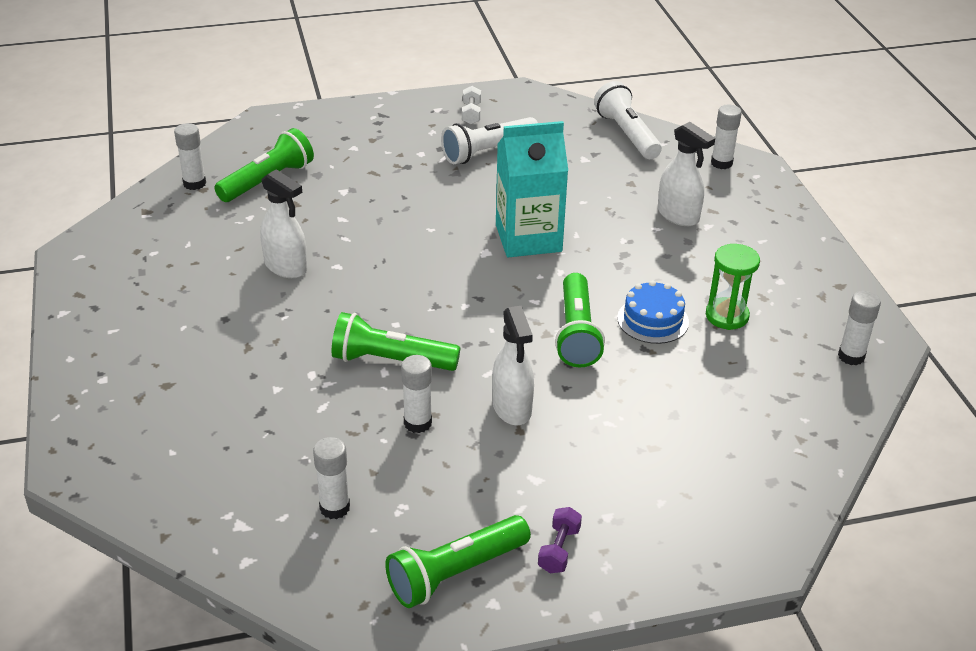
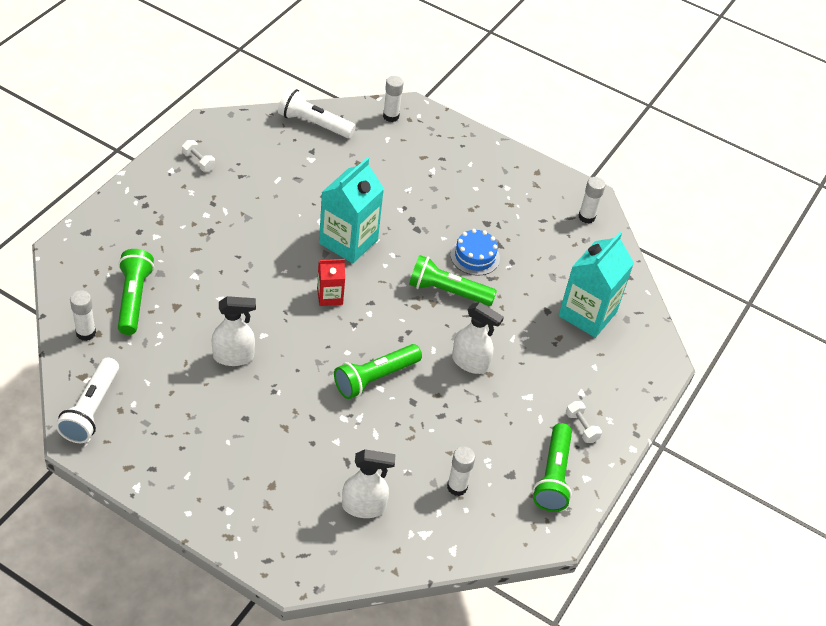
camera: 50 degrees left, 10 degrees up
(417, 423) = (436, 407): white glue stick -> none
(445, 271) = (329, 296): none -> red carton
(488, 151) = (247, 188): white flashlight -> white flashlight (91, 409)
(559, 550) = (581, 427): purple dumbbell -> white dumbbell
(576, 333) = (447, 291): green flashlight -> green flashlight turned 150 degrees clockwise
(678, 216) = (410, 172): white spray bottle -> white spray bottle (364, 507)
(723, 446) = (587, 314): none -> turquoise carton
(727, 316) = (506, 229): green hourglass -> none

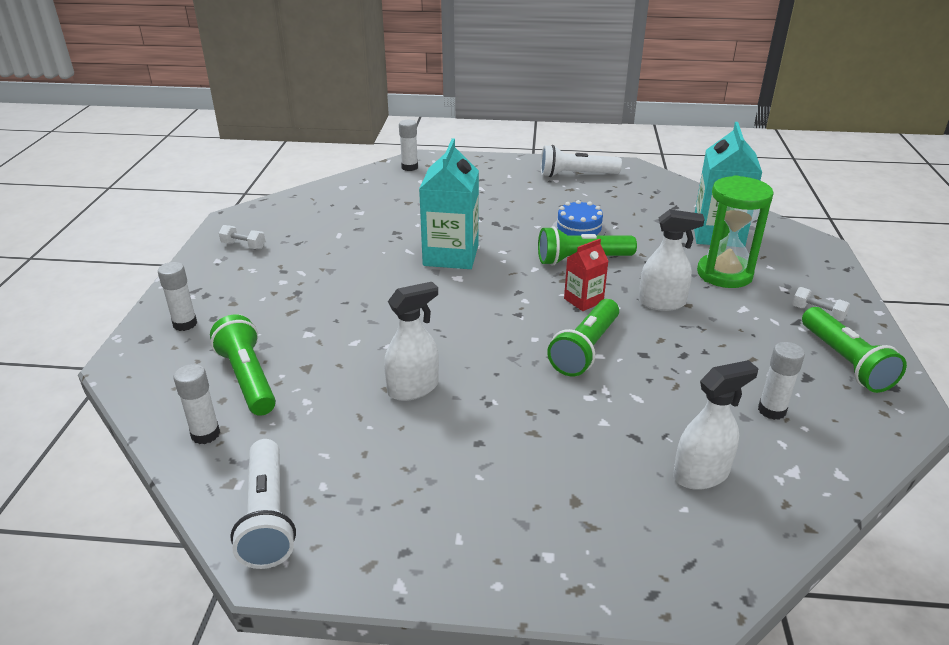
camera: 20 degrees left, 15 degrees down
(314, 124) = (342, 190): white flashlight -> white flashlight (576, 175)
(329, 296) = (472, 301): red carton -> red carton (583, 300)
(548, 357) = (724, 274): none -> green hourglass
(586, 217) = (640, 178): white glue stick -> white glue stick (185, 324)

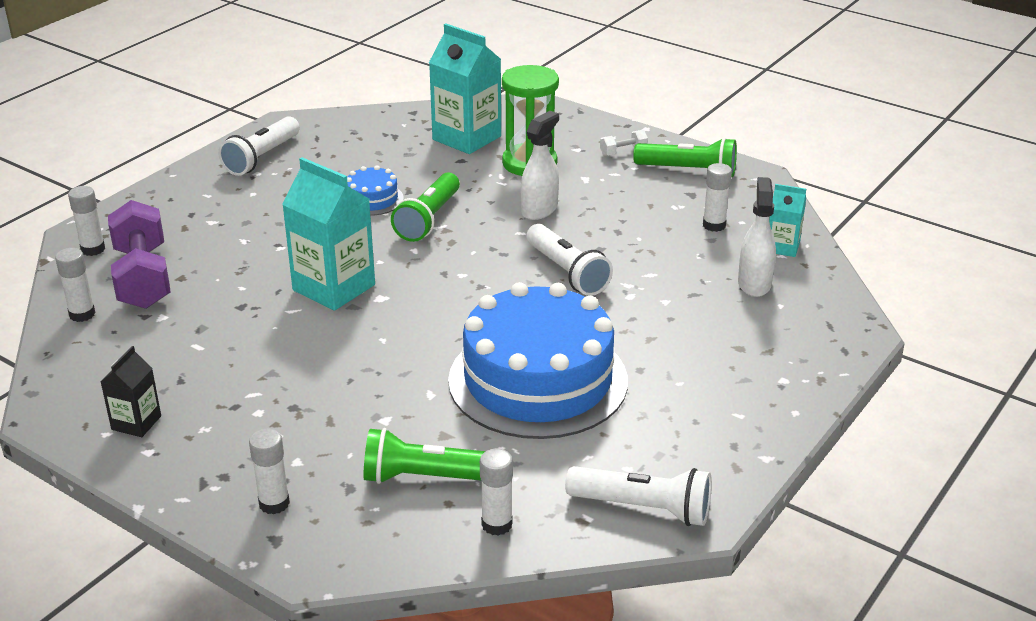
camera: 60 degrees left, 0 degrees up
(243, 246) = (136, 423): white dumbbell -> black carton
(340, 189) = (82, 314): none -> white glue stick
(395, 191) = (143, 277): none -> purple dumbbell
(413, 388) = (538, 380): white spray bottle -> blue cake
(583, 300) = (495, 245): red carton -> none
(585, 349) = (567, 272): green flashlight -> white flashlight
(797, 474) = (782, 247): none -> turquoise carton

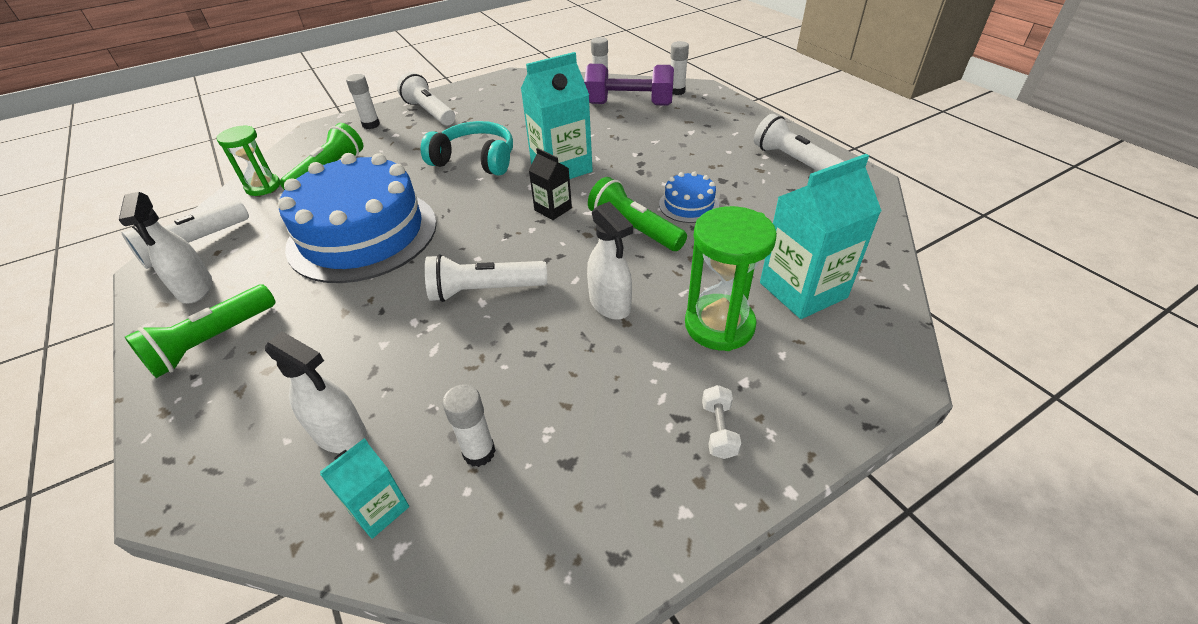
camera: 115 degrees right, 10 degrees up
(136, 423) = (480, 95): black carton -> black carton (553, 209)
(211, 455) = (429, 112): none -> white flashlight
(342, 357) = (475, 160): none -> turquoise headphones
(497, 524) = (263, 187): white glue stick -> green hourglass
(688, 171) = (631, 489): green flashlight -> green flashlight (212, 341)
(700, 456) = (195, 289): none -> white spray bottle

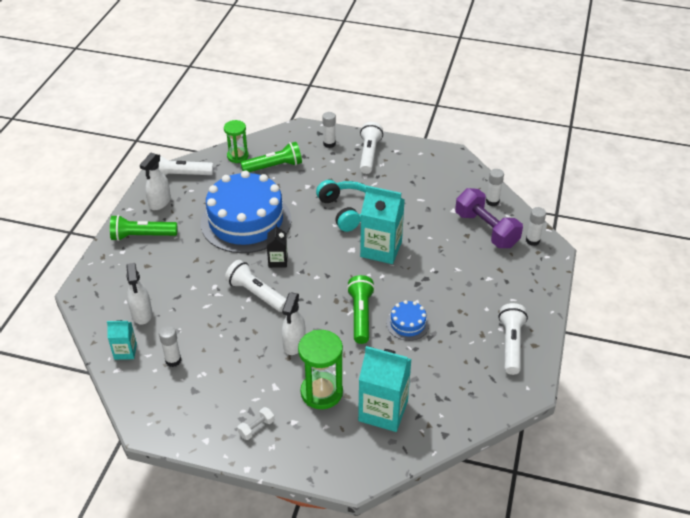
camera: 45 degrees right, 0 degrees up
(553, 209) = (341, 273): black carton -> black carton (278, 261)

